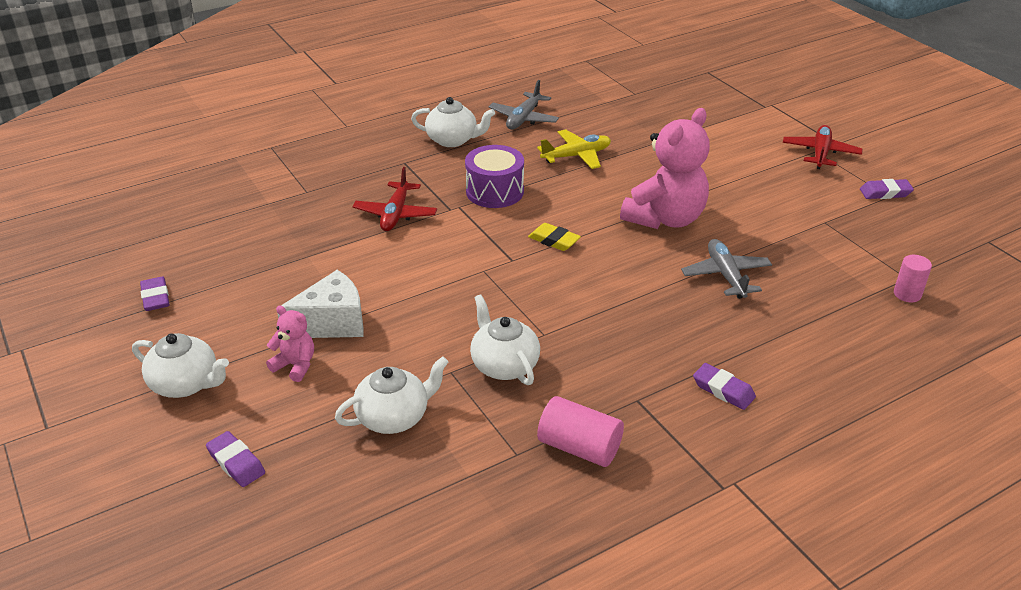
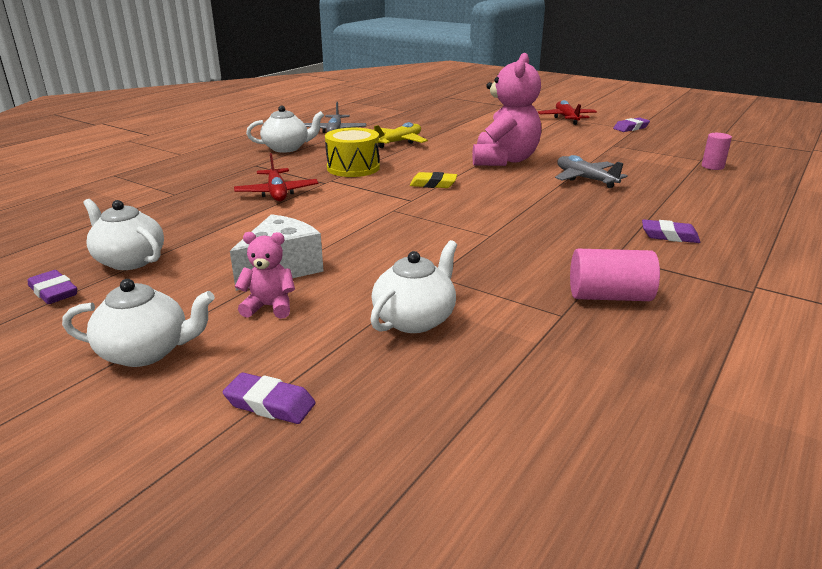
camera: 25 degrees left, 10 degrees down
(494, 191) = (353, 168): purple drum -> yellow drum
(504, 365) = (478, 260): white teapot -> white teapot (129, 260)

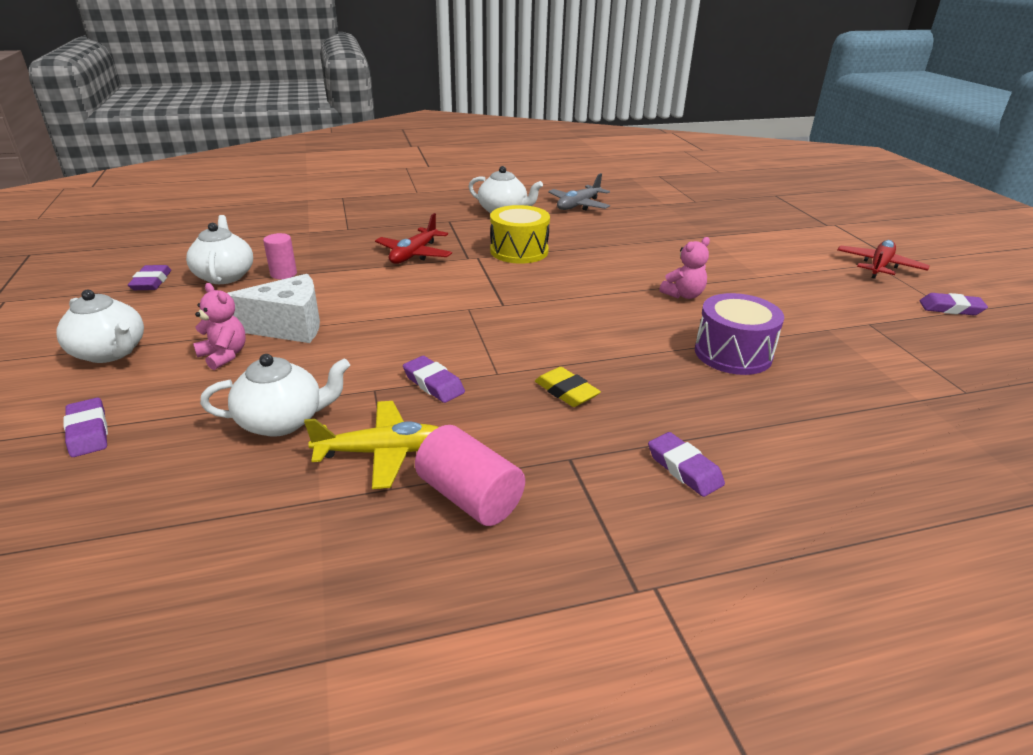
camera: 40 degrees right, 5 degrees up
(399, 142) = (615, 236): yellow plane -> yellow plane (382, 452)
(433, 184) = (555, 295): yellow eraser -> yellow eraser (566, 392)
(465, 256) = (433, 384): none -> purple eraser
(504, 160) = (683, 295): pink teddy bear -> pink teddy bear, size x0.48
(585, 179) = (733, 353): grey plane -> purple drum
(712, 166) = (963, 409): pink cylinder -> pink cylinder (283, 274)

